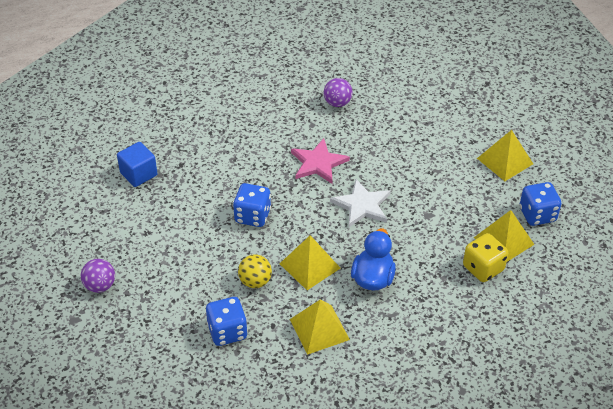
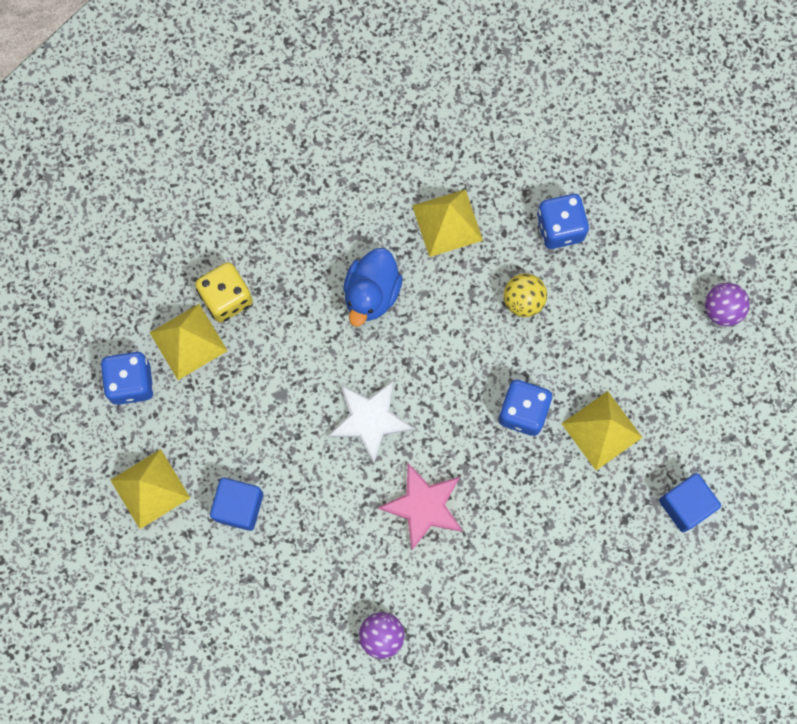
camera: 175 degrees left, 30 degrees up
(309, 266) = (451, 320): yellow pyramid -> yellow pyramid (601, 430)
(442, 156) = (239, 506): none -> blue cube

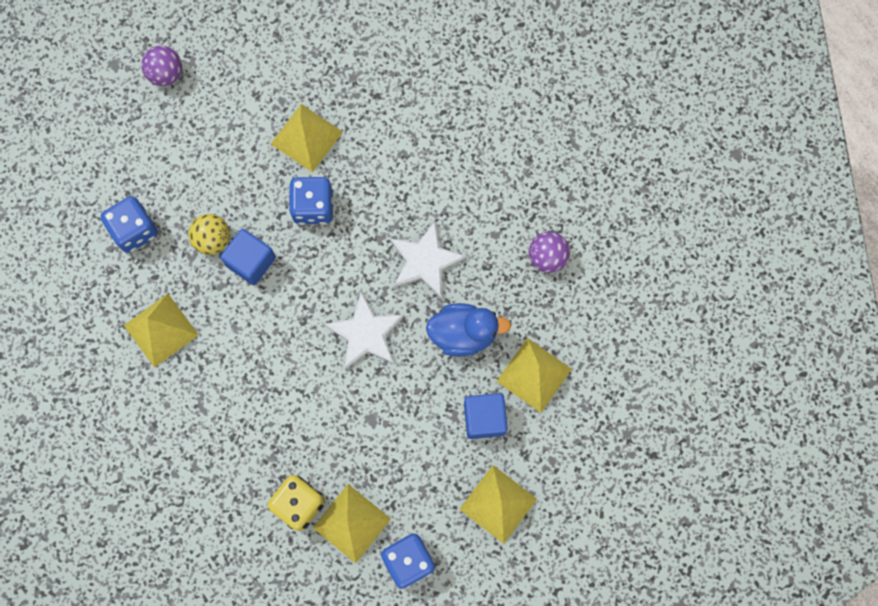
camera: 110 degrees left, 0 degrees up
(263, 573) = (534, 375): none -> yellow pyramid
(371, 294) = (250, 373): blue duck -> blue duck (463, 333)
(424, 506) = (425, 261): pink star -> white star
(685, 505) = (346, 52): blue cube -> blue cube (251, 262)

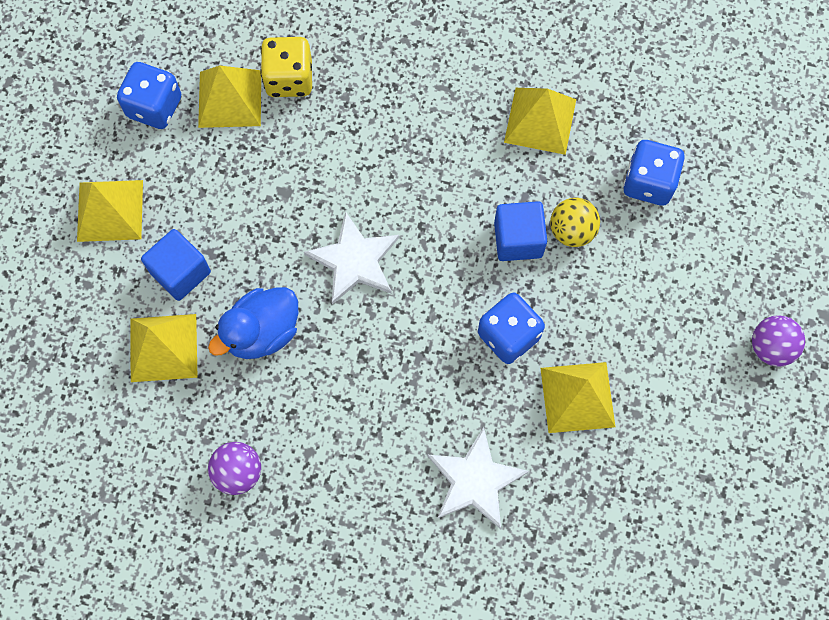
camera: 140 degrees right, 5 degrees down
(425, 261) = (356, 371): white star -> white star (475, 480)

